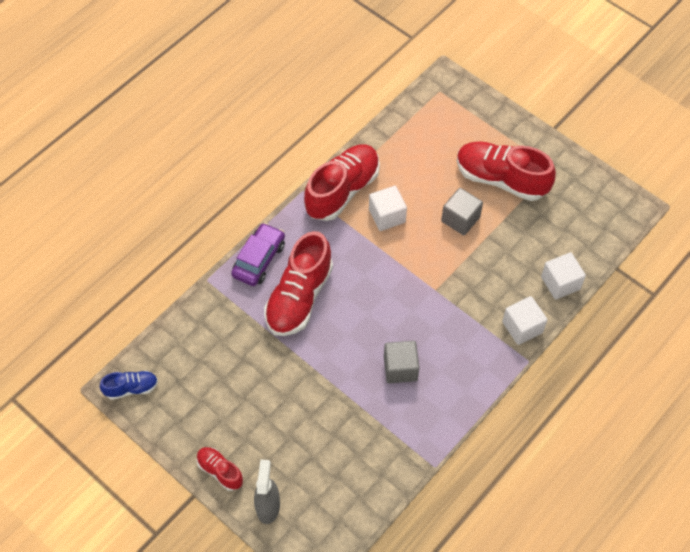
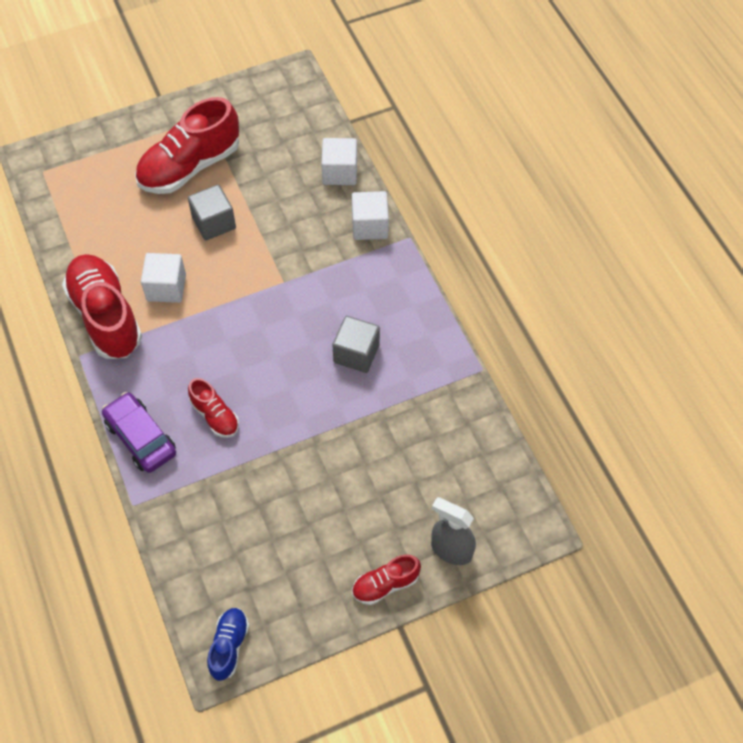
camera: 65 degrees left, 0 degrees up
(299, 297) = (215, 416): red shoe -> red shoe, size x0.50

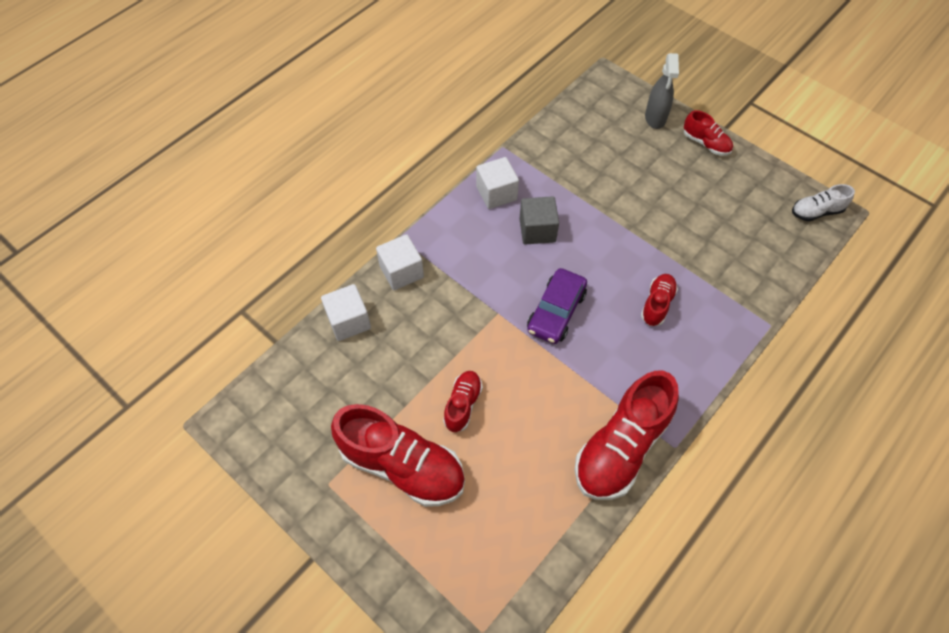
camera: 115 degrees left, 0 degrees up
(140, 438) = (714, 350): purple car -> purple car (556, 312)
(166, 287) = (559, 409): white cube -> white cube (496, 193)
(214, 223) = (462, 404): grey cube -> red shoe
(229, 646) = (816, 212): blue shoe -> white shoe

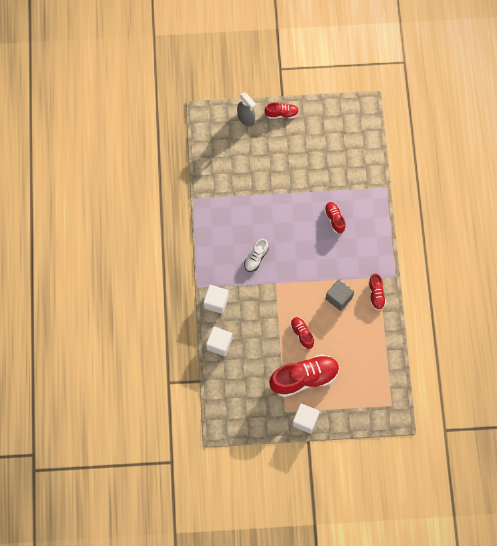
camera: 45 degrees left, 10 degrees up
(496, 193) = (216, 226): white cube -> white cube (305, 420)
(537, 230) = (252, 229): grey cube -> grey cube (339, 298)
(556, 312) = (298, 260): purple car -> none
(621, 447) = (376, 294): red shoe -> red shoe, size x0.50
(816, 212) = (359, 111): white shoe -> white shoe (256, 258)

